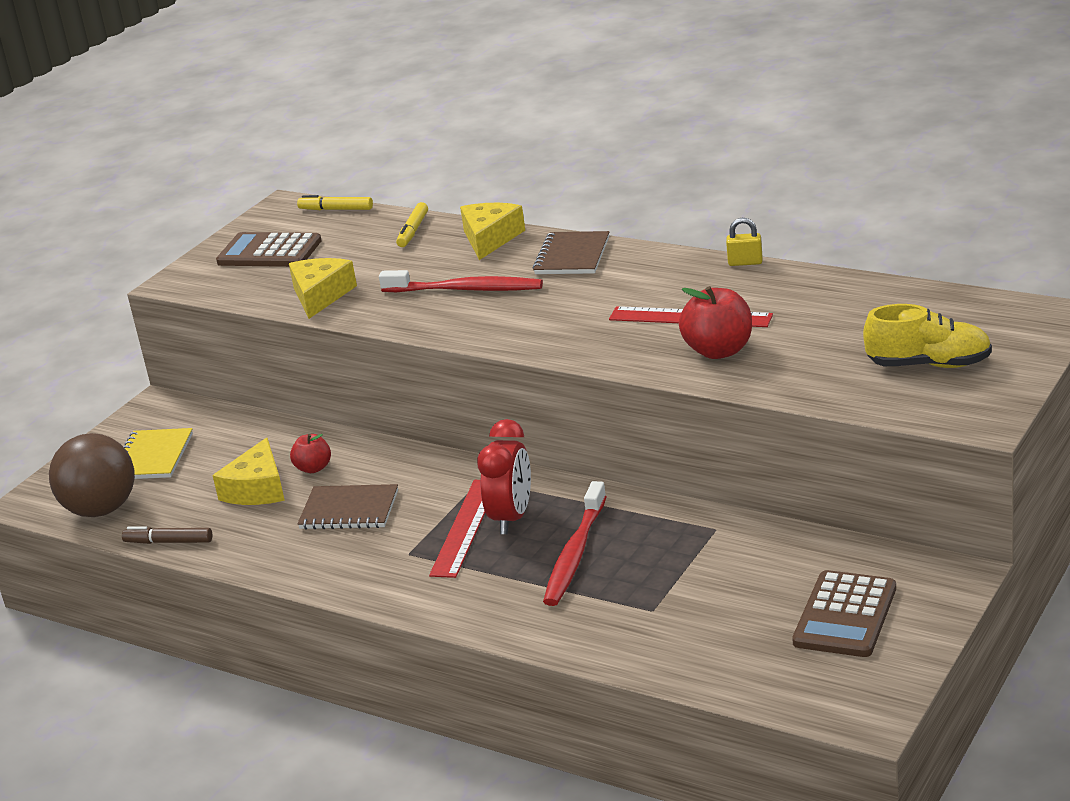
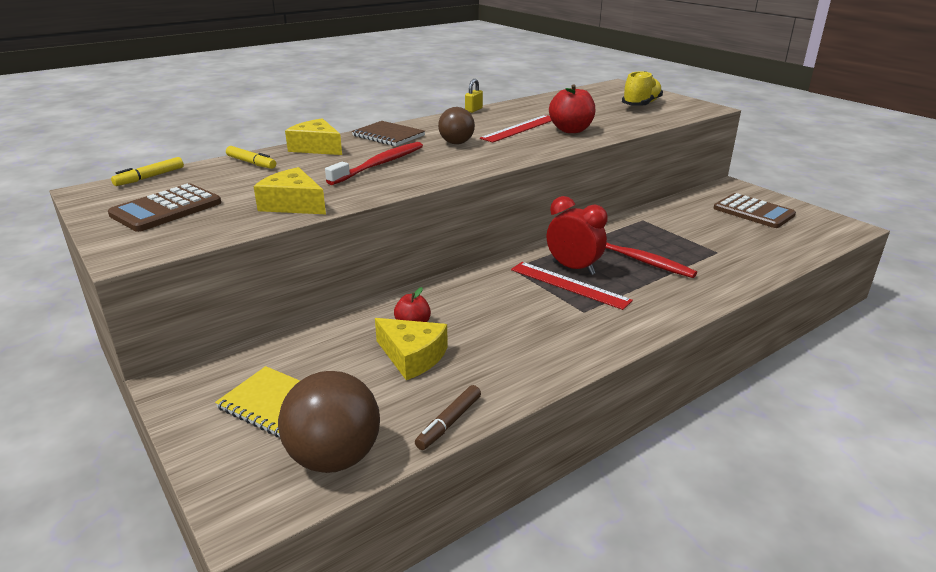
camera: 70 degrees left, 0 degrees up
(349, 510) = (496, 322): brown notebook -> none
(583, 301) = (456, 143): none -> brown ball

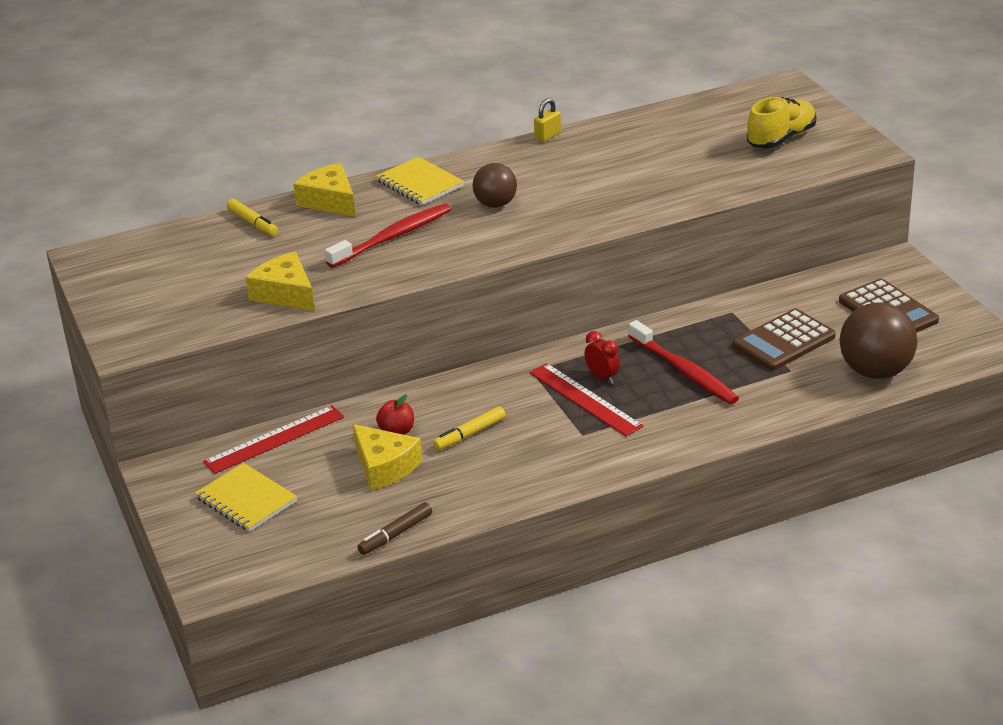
camera: 15 degrees right, 5 degrees up
(150, 177) = (145, 239): yellow marker -> yellow marker (470, 434)
(166, 209) = (161, 290): brown calculator -> brown calculator (784, 341)
(334, 457) = (289, 552): brown ball -> brown ball (875, 371)
(388, 136) = (420, 184): brown notebook -> yellow notebook
(520, 128) = (588, 180): red ruler -> red ruler (274, 439)
(571, 130) = (650, 189): red apple -> none
(573, 268) = (602, 377): red clock -> red clock, size x0.58

